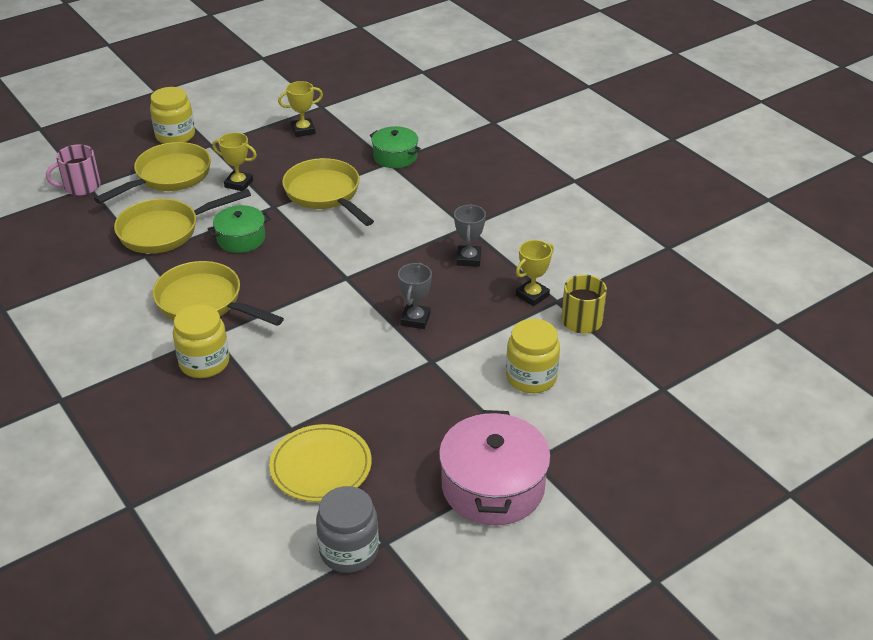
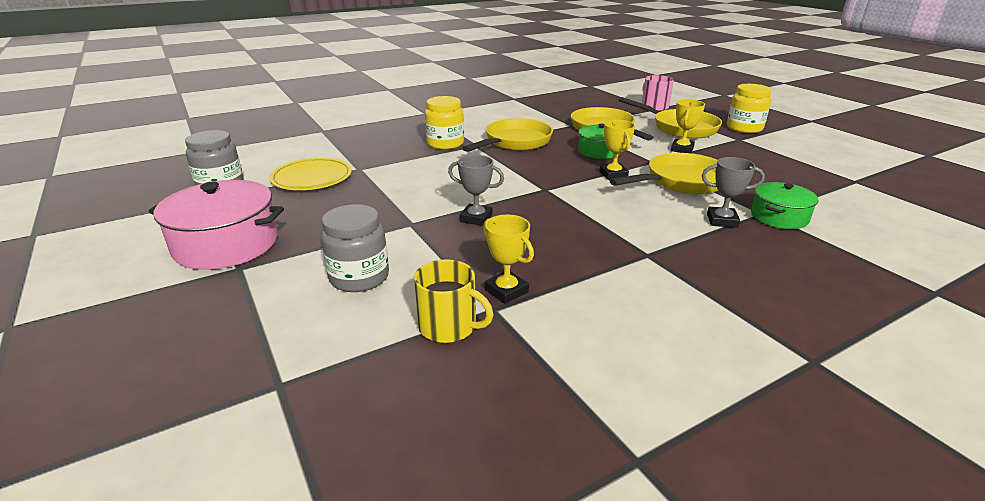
camera: 95 degrees right, 10 degrees down
(303, 130) = (796, 173): yellow trophy -> yellow trophy (613, 174)
(468, 259) = (580, 252): grey trophy -> grey trophy (722, 221)
(531, 377) = (359, 277): yellow jar -> grey jar

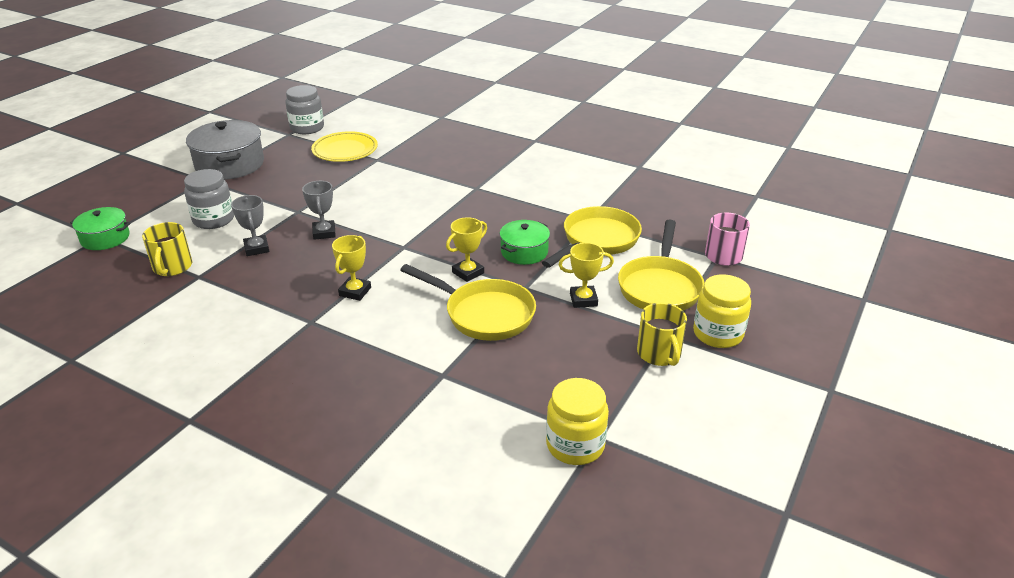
camera: 60 degrees right, 5 degrees up
(226, 244) = (230, 164): pink pot -> grey pot
(445, 144) = (465, 174): yellow jar -> yellow jar (575, 445)
(506, 291) = (223, 275): yellow trophy -> yellow trophy (355, 291)
(515, 142) = (503, 203): yellow pan -> none
(722, 221) = (405, 351): grey trophy -> grey trophy (256, 248)
(760, 145) = (659, 354): none -> yellow mug
(779, 217) = (439, 385): green pot -> green pot (105, 238)

